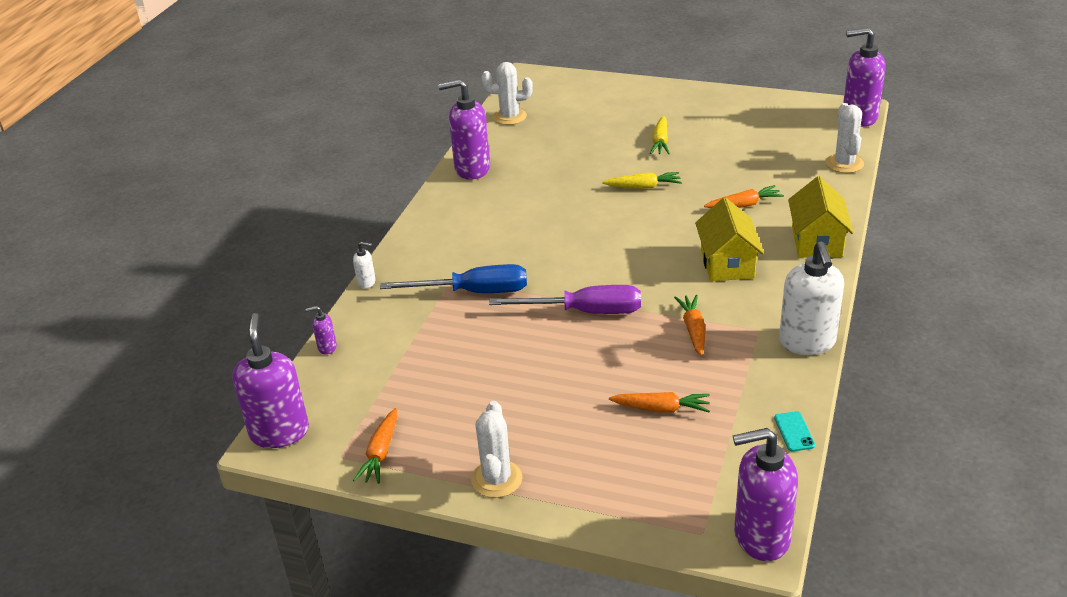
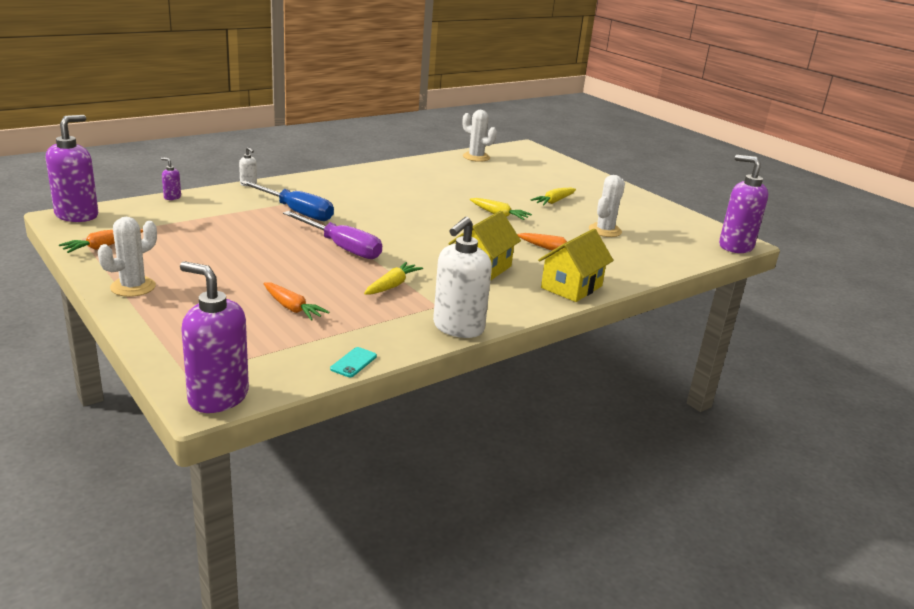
camera: 30 degrees right, 10 degrees down
(472, 169) = (406, 167): purple soap dispenser -> none
(693, 329) = (392, 285): orange carrot -> yellow carrot
(844, 163) = (675, 262): white cactus -> white cactus (605, 230)

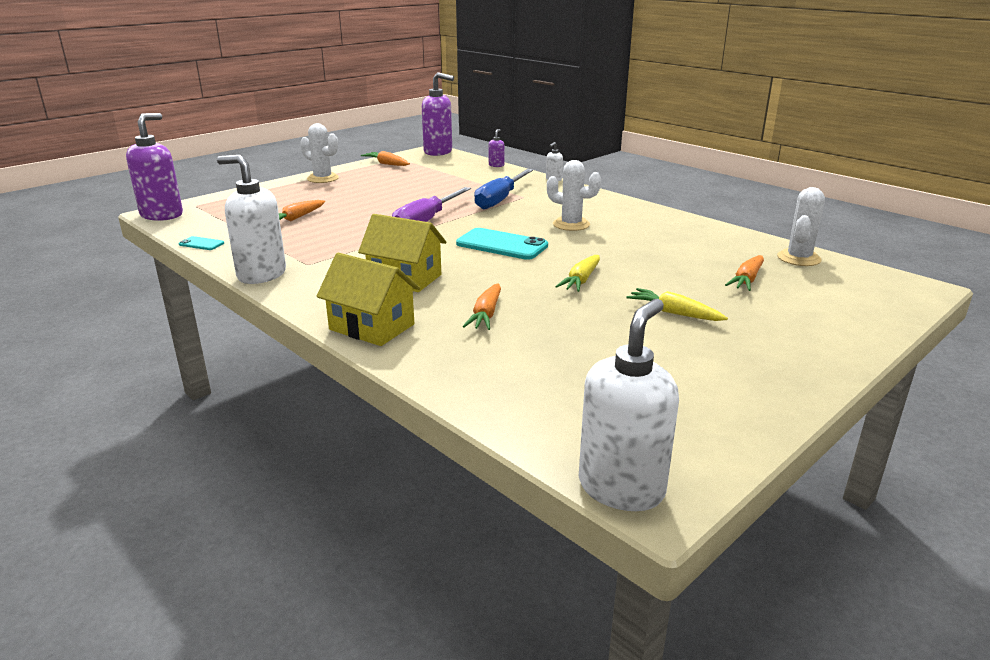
camera: 85 degrees right, 0 degrees up
(392, 285) = (348, 245): yellow carrot -> none
(419, 227) = (501, 245): none -> turquoise phone
(507, 176) = (747, 280): none -> orange carrot
(605, 230) = (587, 351): white cactus -> white cactus (571, 224)
(735, 246) = (621, 488): purple soap dispenser -> white soap dispenser

